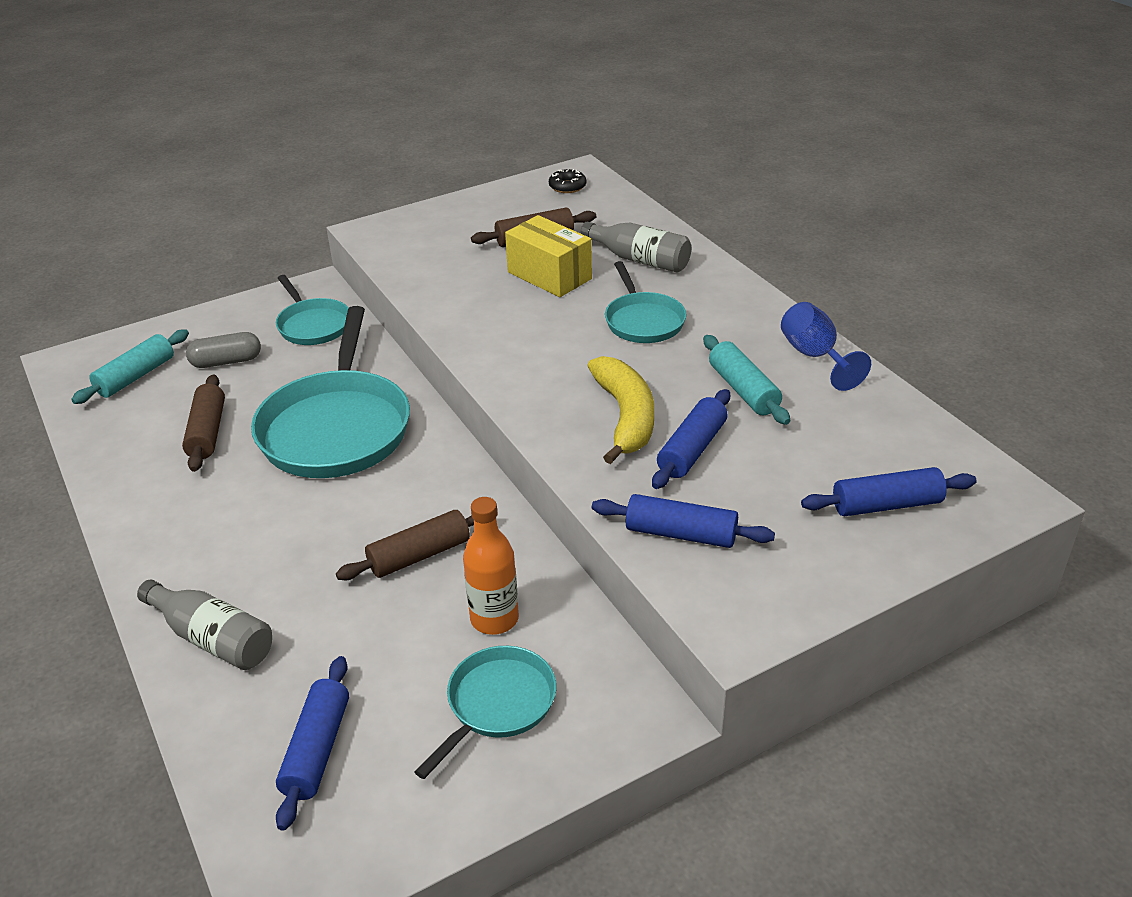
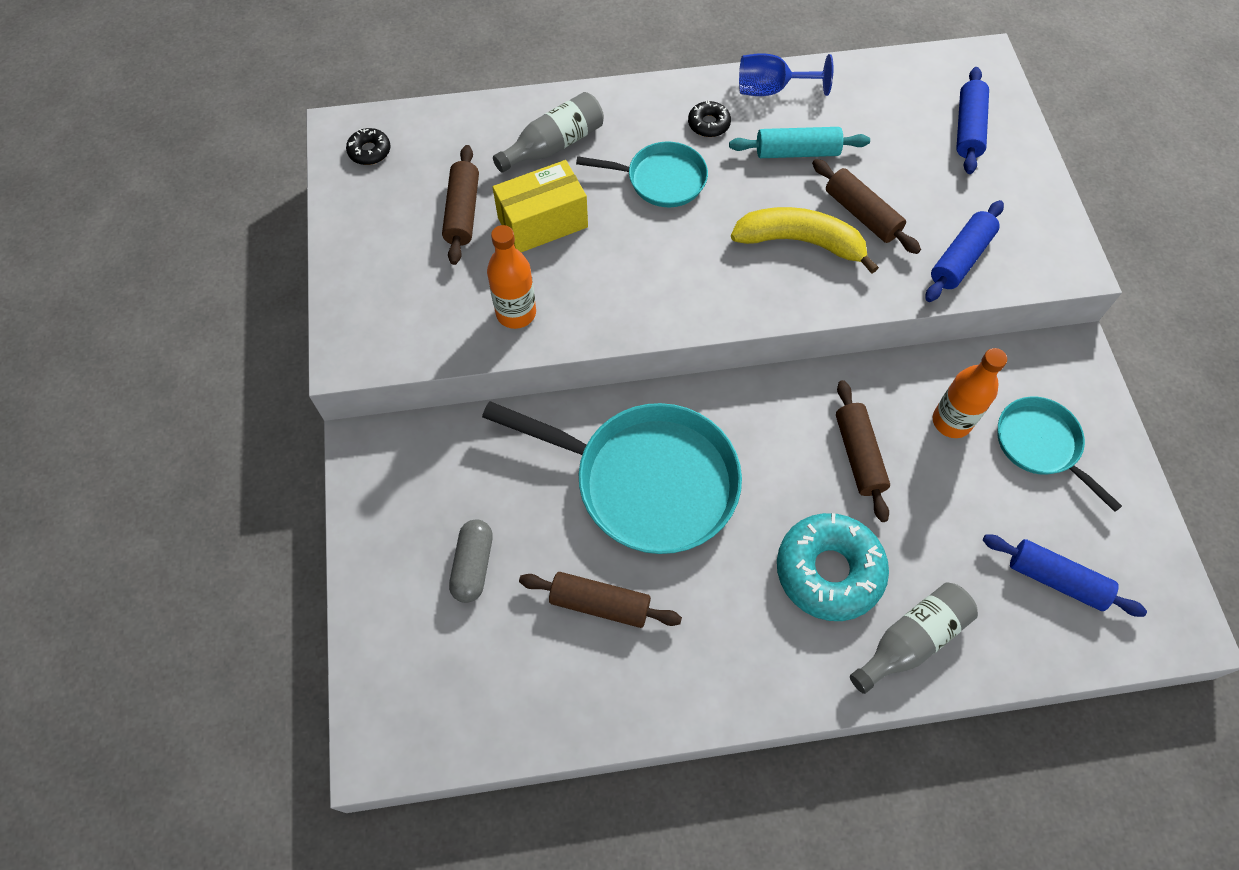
camera: 70 degrees left, 25 degrees up
(136, 376) = (454, 667): turquoise rolling pin -> none
(276, 562) = (829, 571): none -> turquoise donut
(312, 325) = (445, 466): turquoise pan -> none
(446, 287) = (516, 313): none -> orange bottle
(692, 449) = (862, 214): blue rolling pin -> brown rolling pin
(734, 330) = (708, 124): none -> black donut

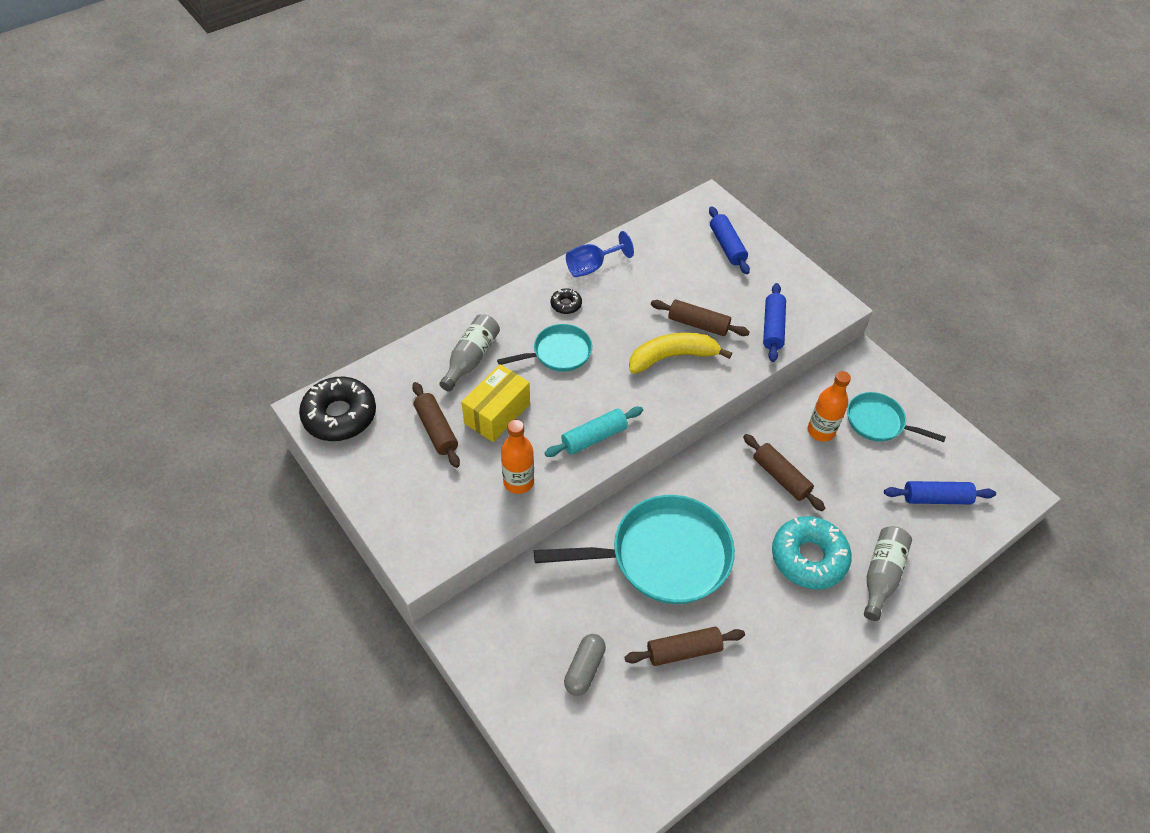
camera: 30 degrees left, 10 degrees down
(369, 151) = (340, 415): black donut -> black donut, size x2.15
(473, 565) = (584, 669): grey capsule -> grey capsule turned 45 degrees clockwise
(797, 152) = (633, 301): turquoise rolling pin -> turquoise rolling pin (594, 437)

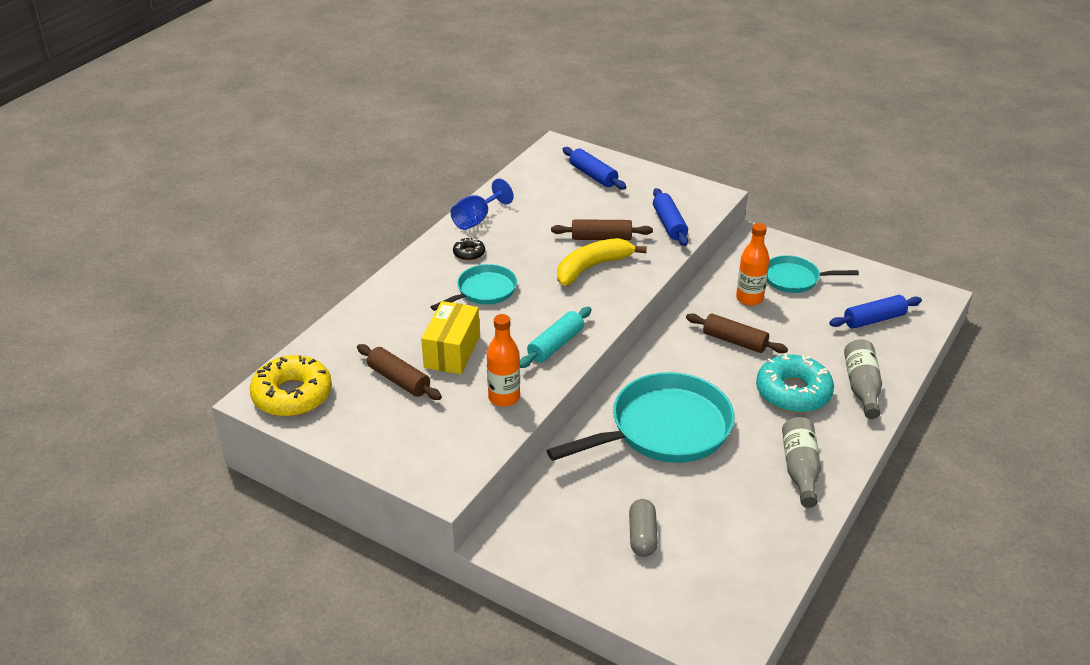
camera: 20 degrees left, 15 degrees down
(340, 415) = (292, 395): black donut -> yellow donut
(471, 358) = (400, 317): grey bottle -> grey bottle (800, 469)
(683, 650) = (724, 494): brown rolling pin -> none

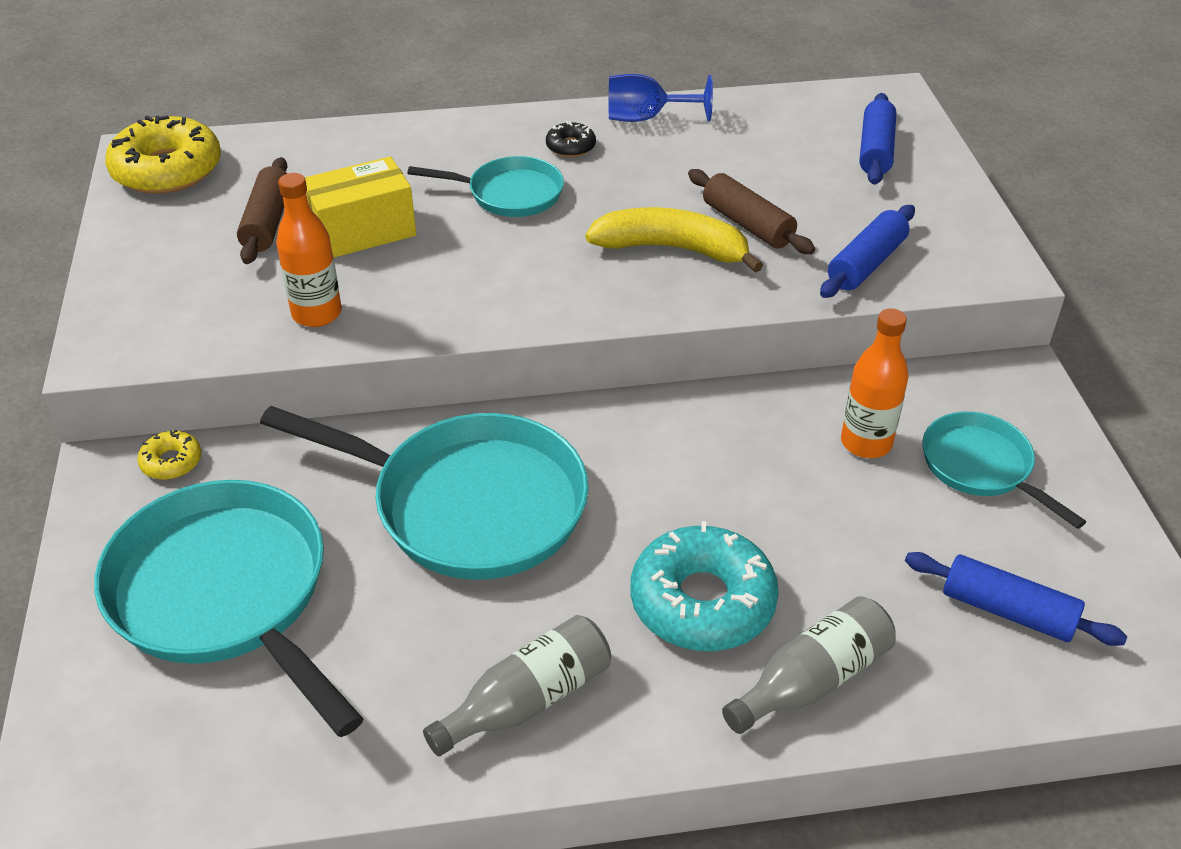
camera: 50 degrees right, 5 degrees up
(520, 516) = (171, 462): none -> yellow donut
(555, 345) = (469, 301): turquoise rolling pin -> none
(642, 536) = (226, 595): grey capsule -> turquoise pan
(734, 341) = (746, 477): brown rolling pin -> none

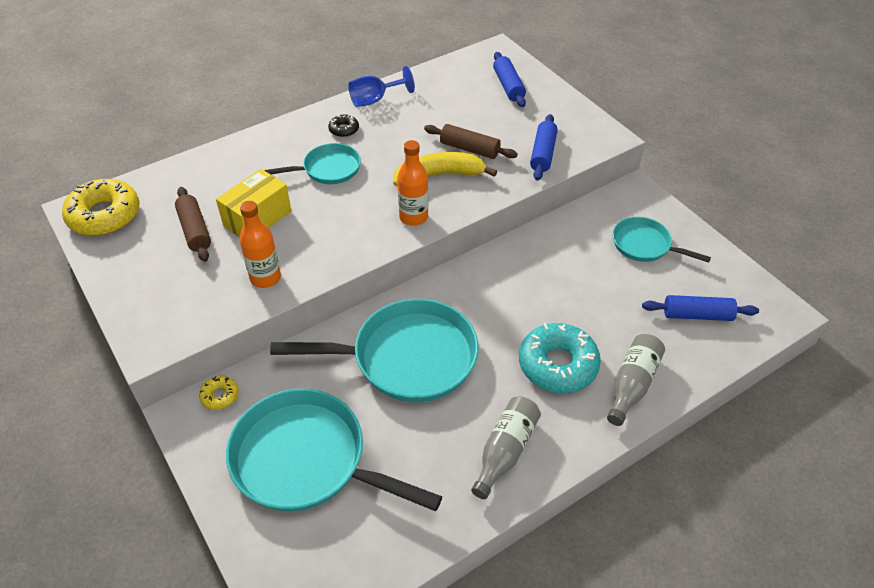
camera: 25 degrees left, 5 degrees up
(866, 443) = (585, 251): orange bottle -> orange bottle (413, 217)

